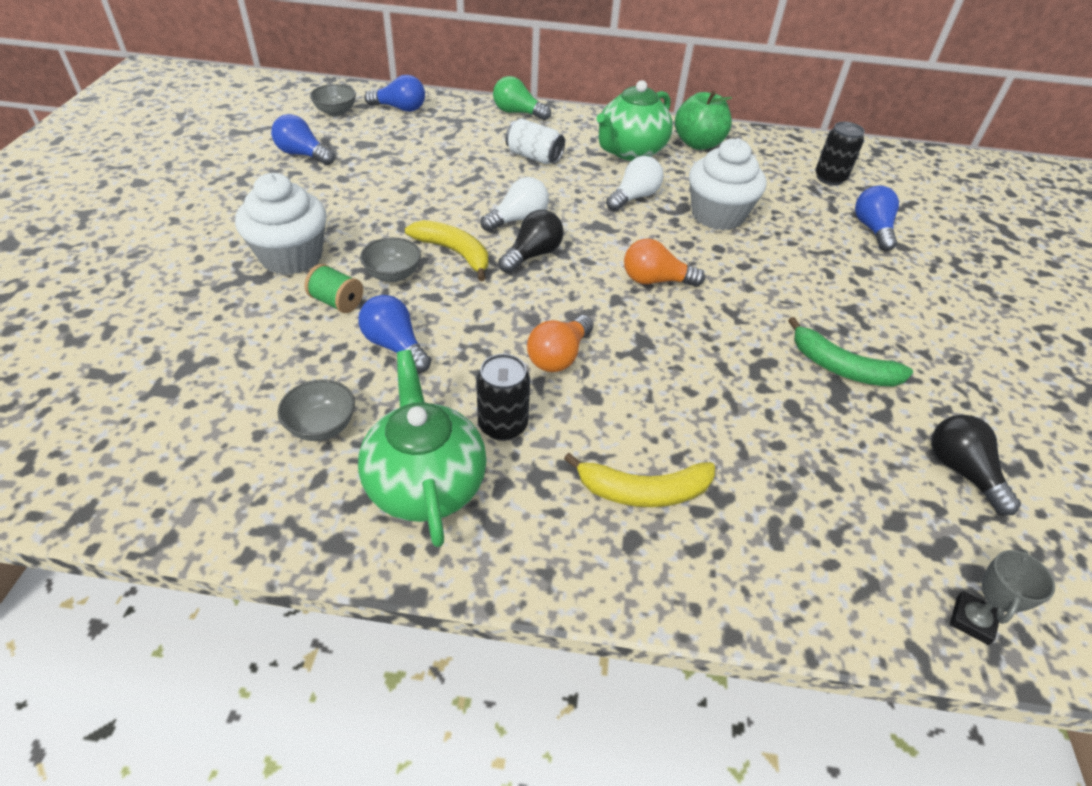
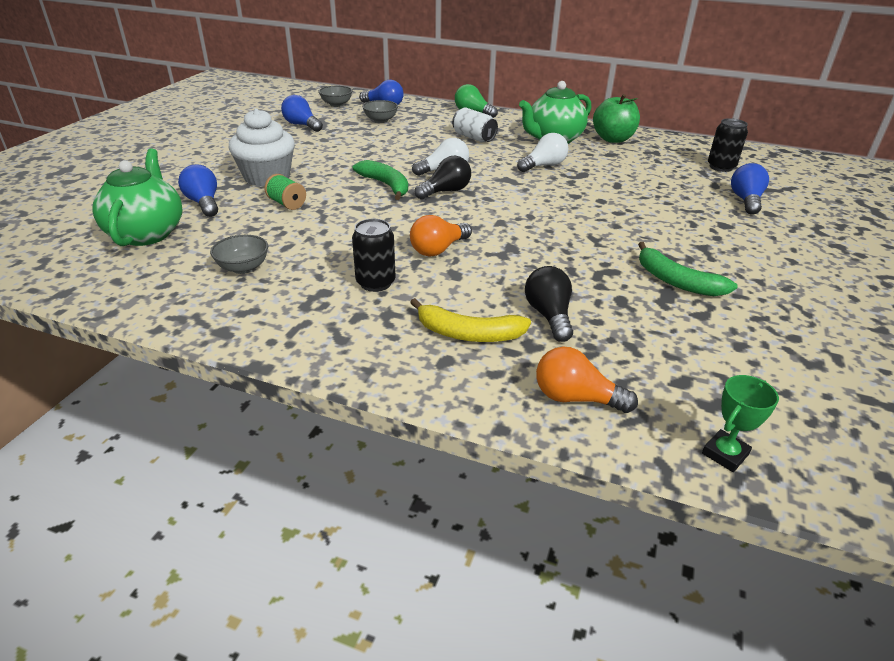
camera: 15 degrees right, 10 degrees down
(393, 274) = (334, 193): grey bowl -> grey bowl (380, 120)
(395, 346) = (317, 231): blue light bulb -> blue light bulb (204, 203)
(425, 483) = (302, 308): green teapot -> green teapot (147, 233)
(454, 253) = (386, 185): yellow banana -> green banana
(655, 280) = (538, 214): orange light bulb -> orange light bulb (575, 398)
(717, 215) = (609, 181): white cupcake -> none
(961, 471) = (759, 358): black light bulb -> black light bulb (549, 315)
(972, 620) = (725, 454): grey trophy -> green trophy

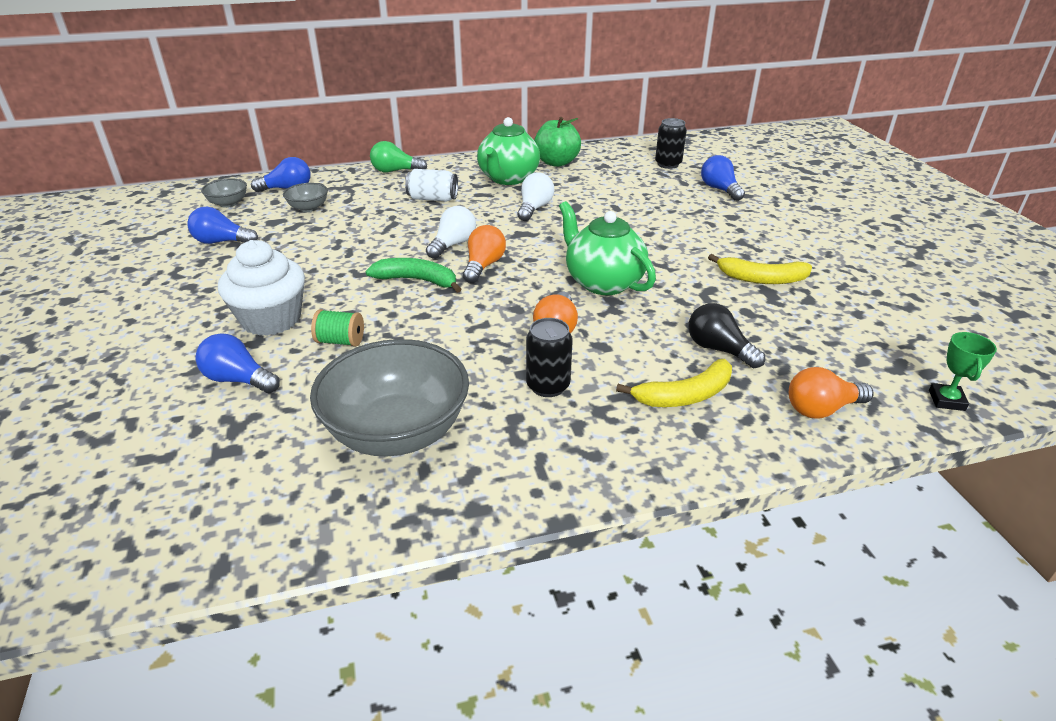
camera: 35 degrees left, 0 degrees up
(147, 233) = (220, 446): green teapot -> green teapot (603, 282)
(243, 268) = (397, 432): grey bowl -> grey bowl, size x2.19
(446, 191) = (483, 266): black light bulb -> orange light bulb
(676, 281) = (761, 279): green banana -> yellow banana

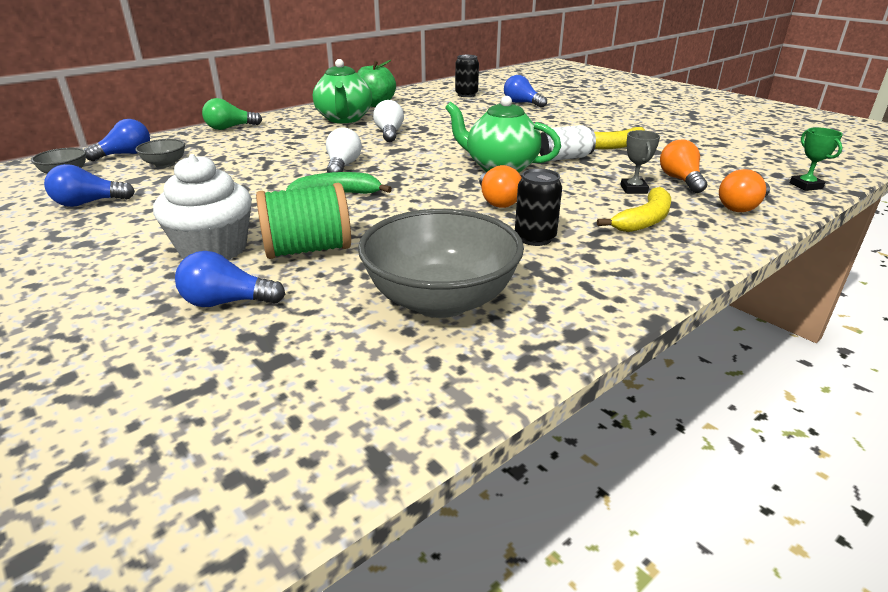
camera: 25 degrees left, 5 degrees down
(340, 341) = (308, 250): green spool -> green spool, size x1.82
(433, 199) = (289, 140): white can -> white can (564, 158)
(483, 266) = (387, 175): orange light bulb -> orange light bulb (680, 180)
(718, 349) = (633, 189): black light bulb -> grey trophy

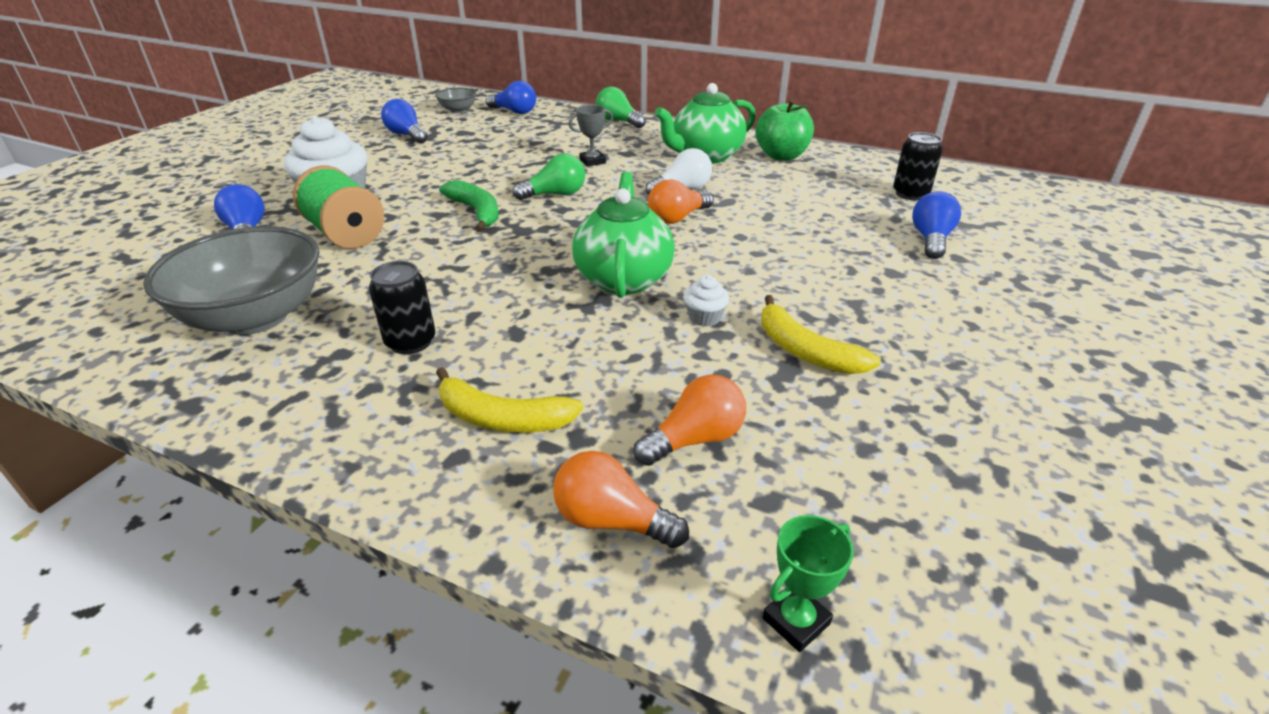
camera: 65 degrees right, 5 degrees up
(165, 164) = (503, 130): grey bowl -> none
(343, 166) = (555, 194): white light bulb -> green light bulb
(497, 201) = (508, 298): orange light bulb -> orange light bulb (677, 218)
(564, 158) = (704, 317): white can -> white cupcake
(633, 189) = (618, 395): grey trophy -> grey trophy (592, 161)

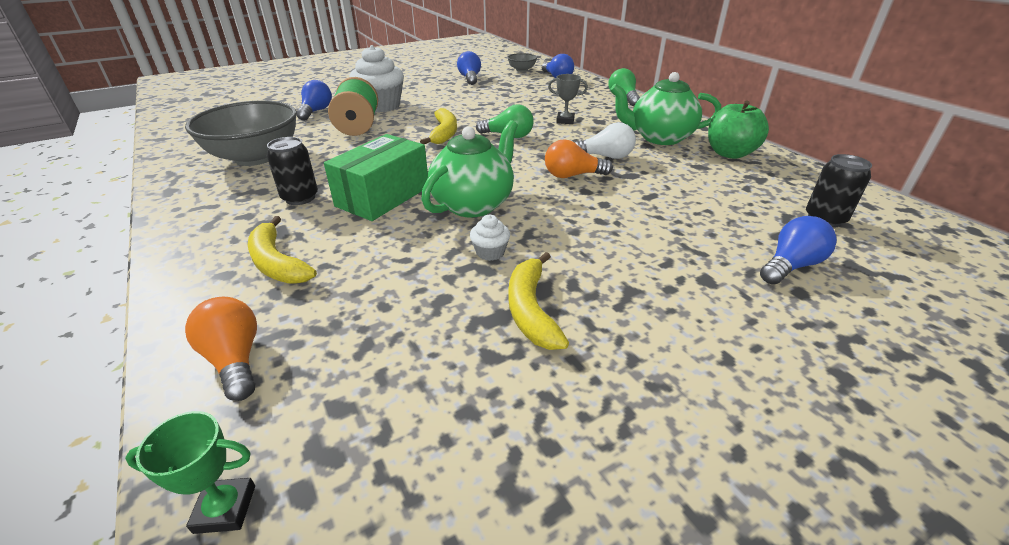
camera: 35 degrees right, 0 degrees up
(476, 212) = (444, 133): green banana -> yellow banana
(513, 304) = (383, 196): none -> green box
(695, 439) = (359, 334): orange light bulb -> none

